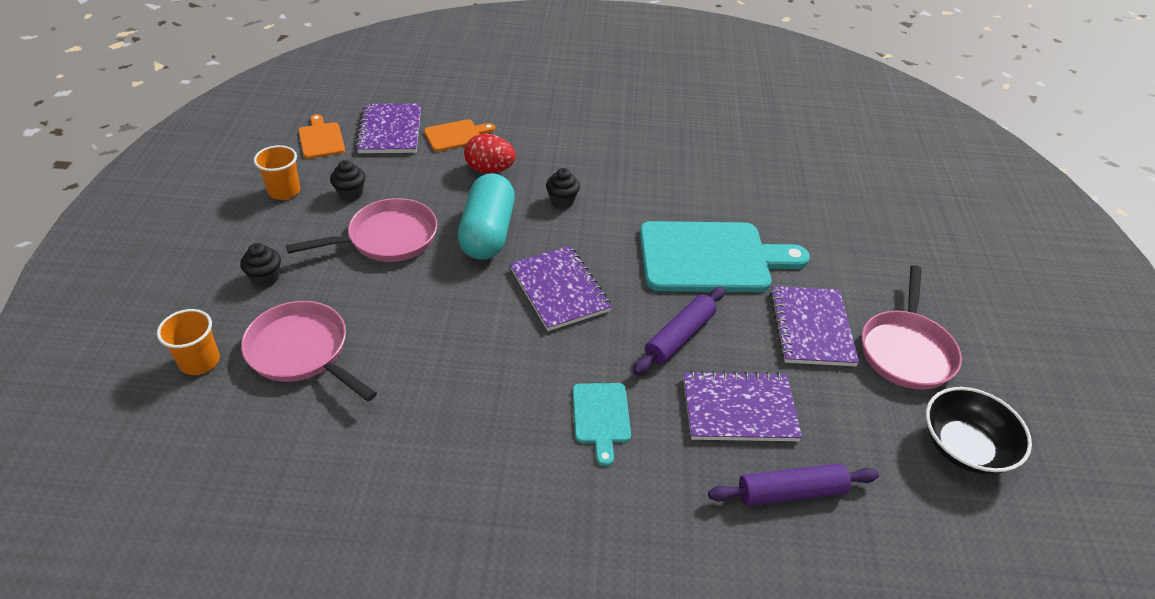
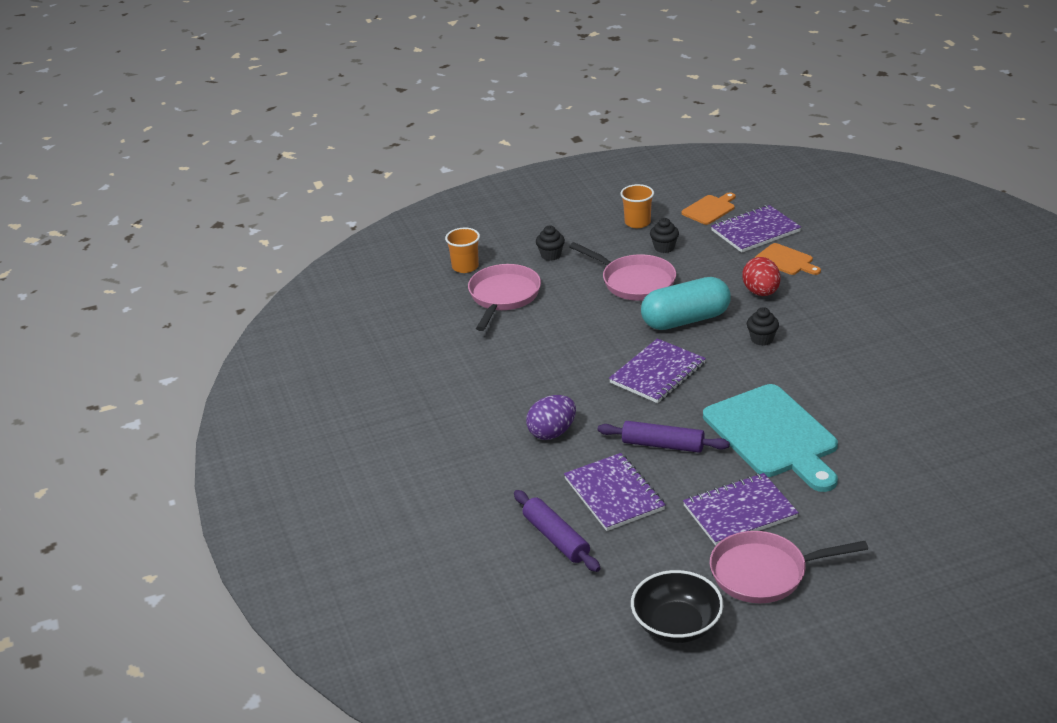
camera: 70 degrees right, 10 degrees down
(601, 417) = (552, 433): turquoise cutting board -> purple egg

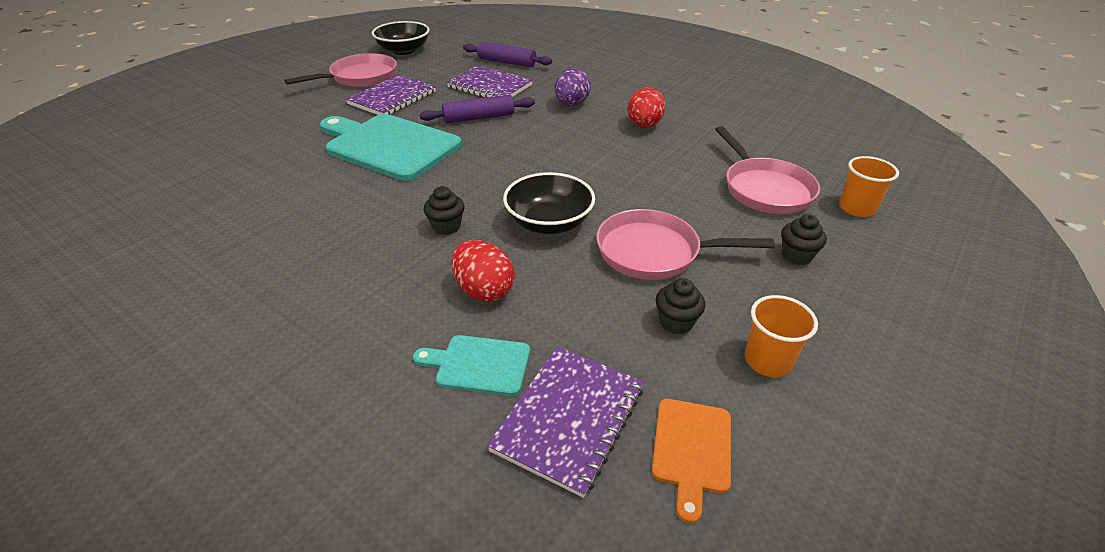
camera: 145 degrees right, 5 degrees up
(515, 381) = (644, 125): none -> red egg
(657, 373) = (529, 163): purple notebook -> none
(685, 320) = (549, 223): turquoise capsule -> black bowl
(786, 260) = (479, 365): orange cutting board -> turquoise cutting board

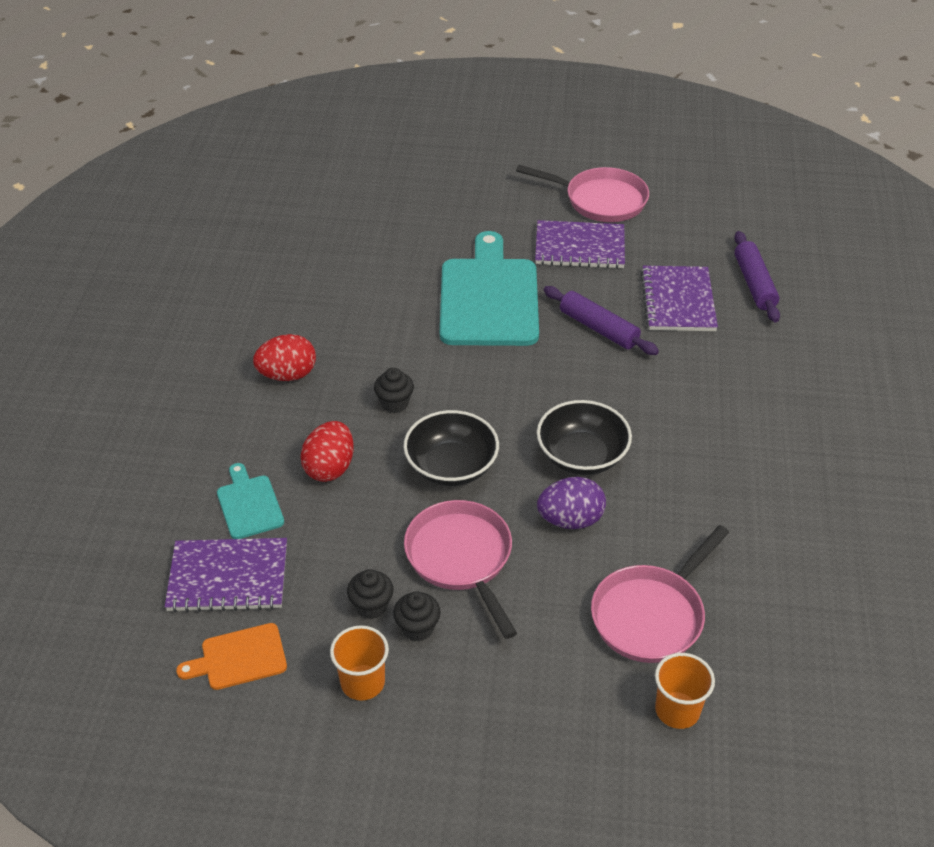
camera: 60 degrees right, 5 degrees up
(404, 50) = (695, 192): black bowl -> black bowl (582, 456)
(571, 104) = (700, 384): purple egg -> purple egg (570, 520)
(644, 125) = (707, 465): red egg -> red egg (287, 375)
(796, 256) = (536, 671): black cupcake -> black cupcake (417, 628)

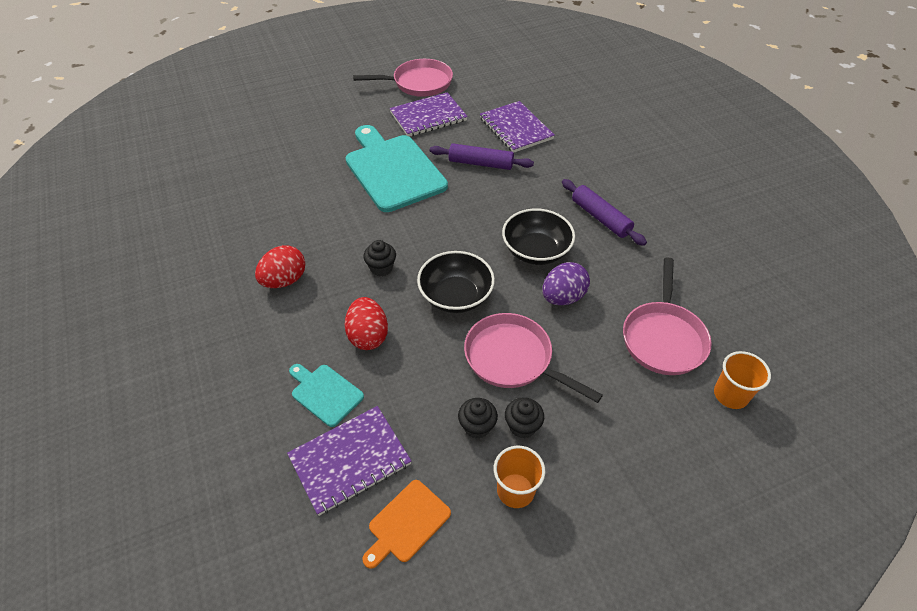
camera: 30 degrees left, 5 degrees up
(754, 284) = (552, 102): purple rolling pin -> purple rolling pin (600, 218)

